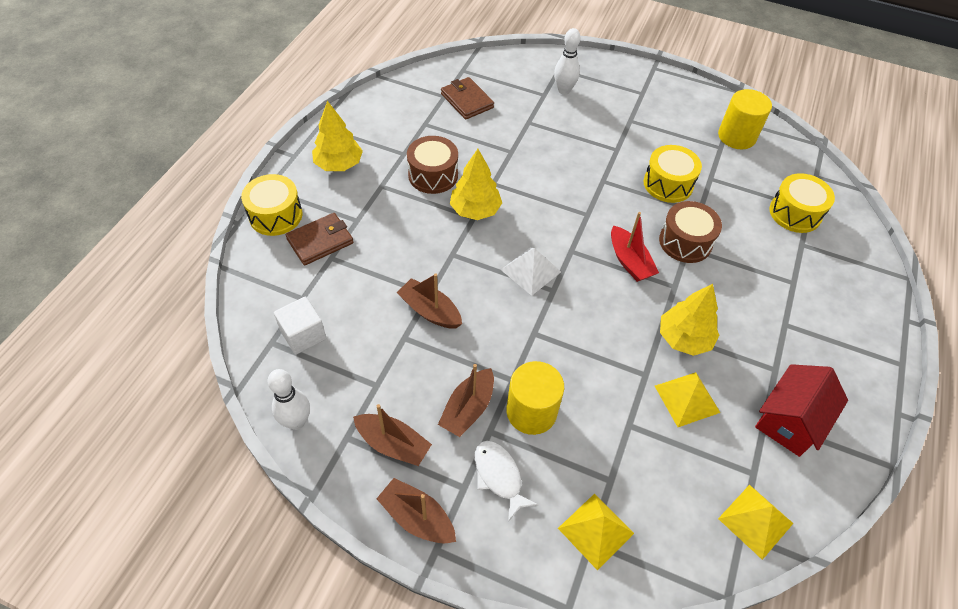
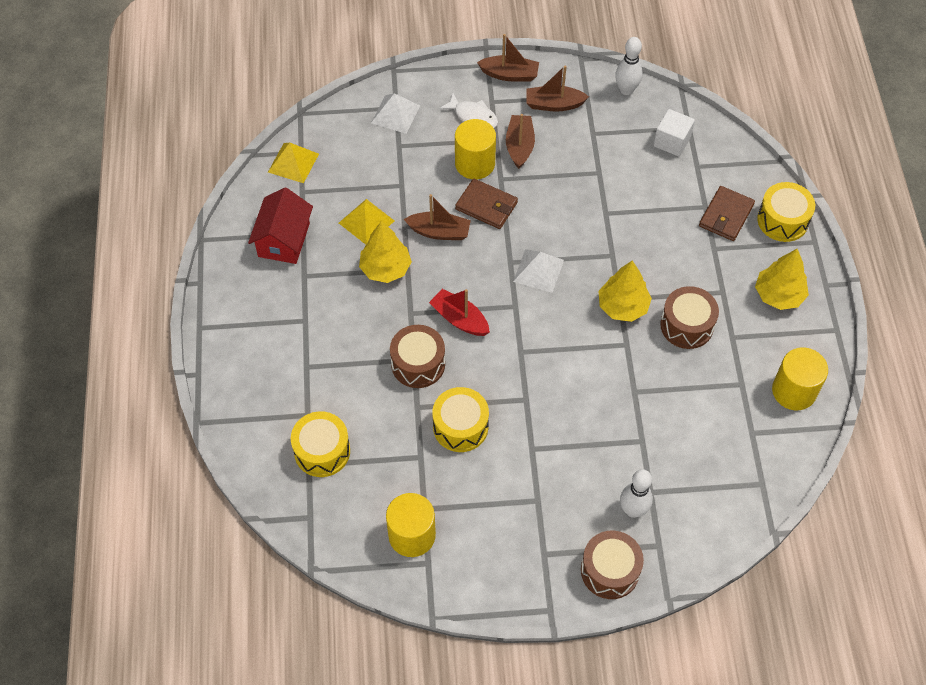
camera: 155 degrees right, 5 degrees up
(391, 105) = (794, 391): none -> yellow cylinder
(430, 311) = (595, 200): brown boat -> brown boat (439, 232)
(467, 101) = (724, 438): brown wallet -> brown wallet (486, 206)
(596, 530) = (395, 114): yellow pyramid -> white pyramid
(601, 70) = (610, 571): none -> brown drum

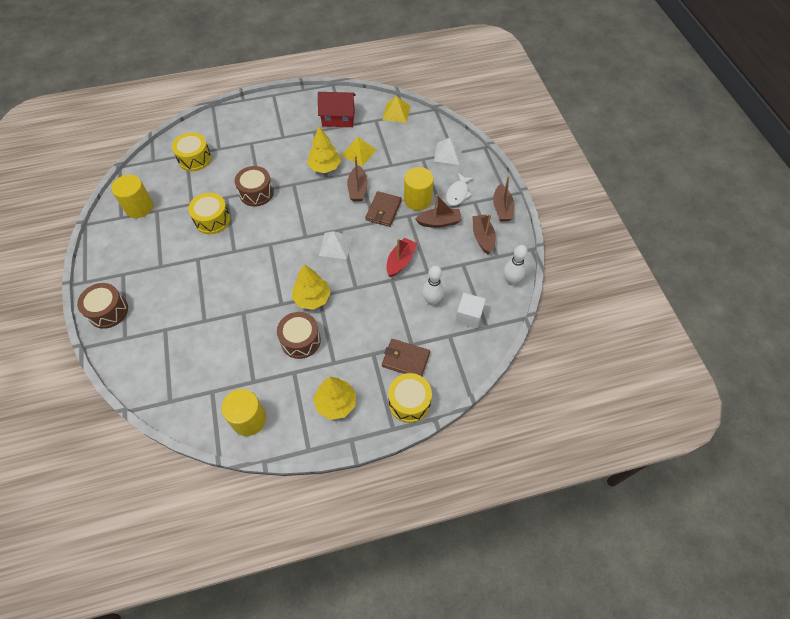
camera: 80 degrees right, 0 degrees up
(460, 319) = (291, 209): red boat -> red boat (400, 261)
(633, 510) = (151, 320): white bowling pin -> white bowling pin (432, 300)

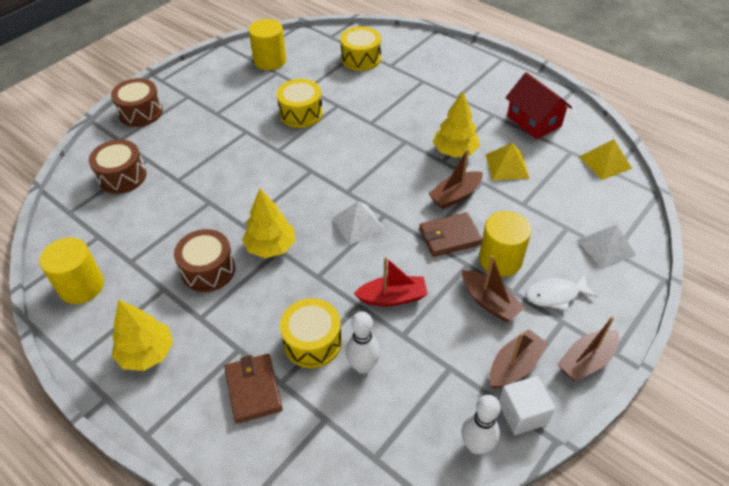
camera: 55 degrees right, 10 degrees down
(256, 193) = (364, 122): brown drum -> brown drum (122, 176)
(409, 402) = (194, 431): yellow drum -> yellow drum (312, 342)
(469, 316) = (374, 425): white cube -> white cube (522, 413)

